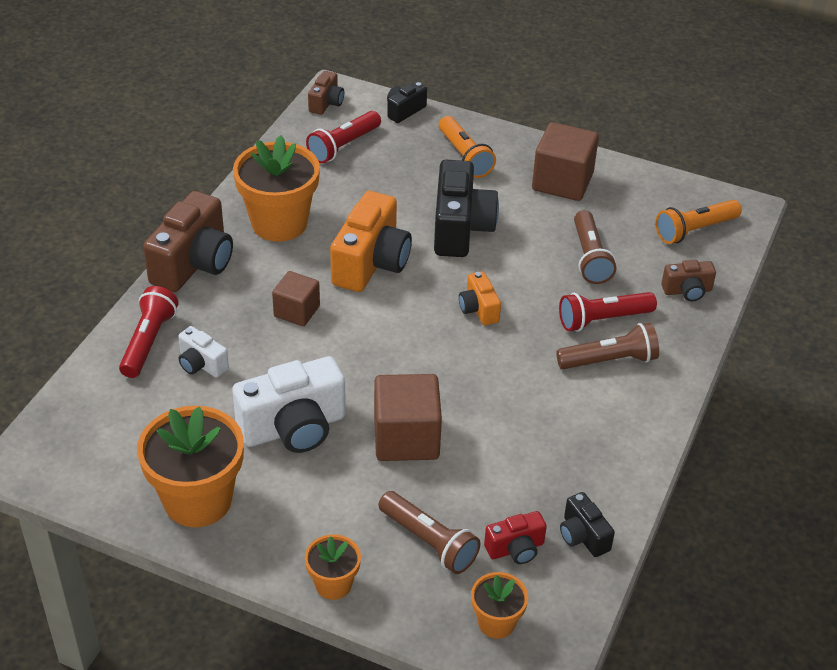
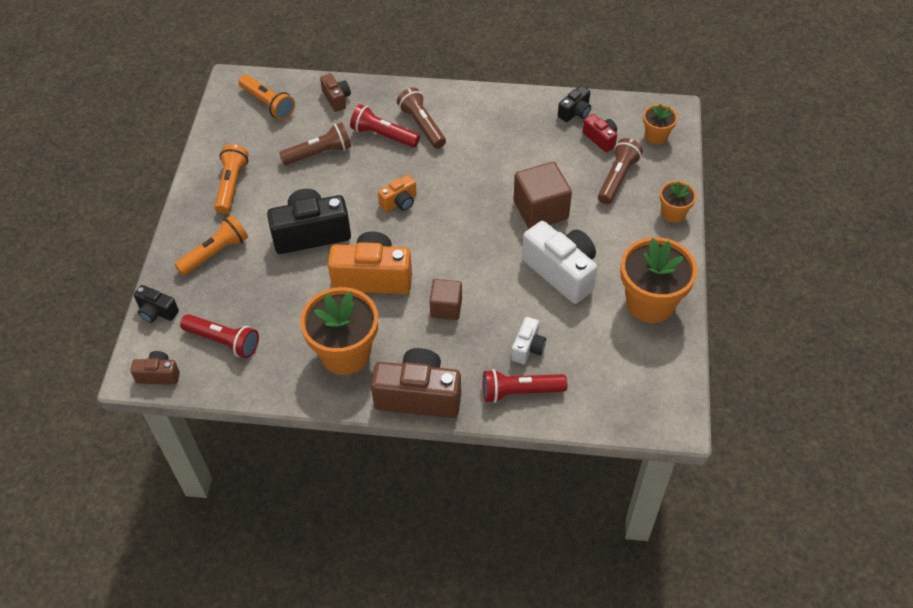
camera: 105 degrees left, 10 degrees up
(562, 182) = (231, 185): brown cube -> orange flashlight
(602, 320) = (383, 135): red flashlight -> red flashlight turned 150 degrees clockwise

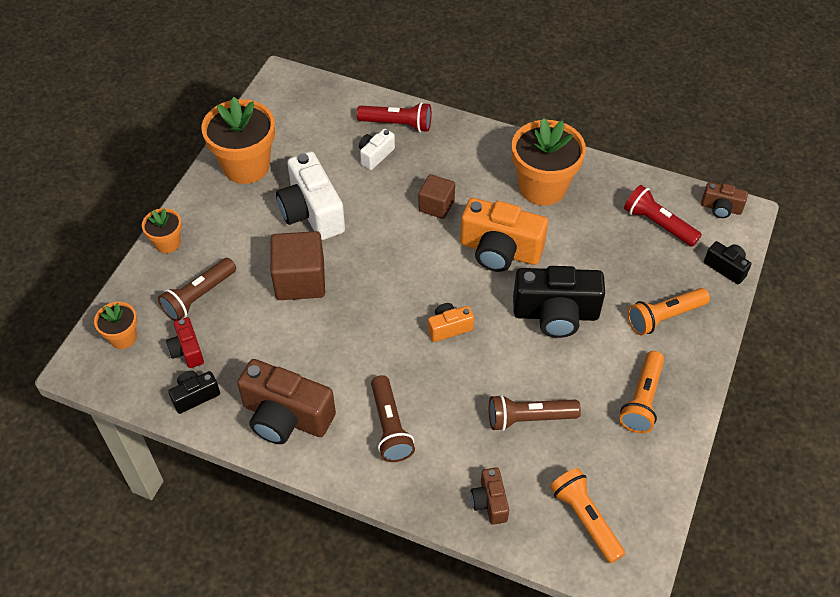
camera: 165 degrees left, 0 degrees up
(383, 135) = (442, 424): red flashlight -> none
(418, 396) = (485, 140): brown camera -> brown camera (286, 417)

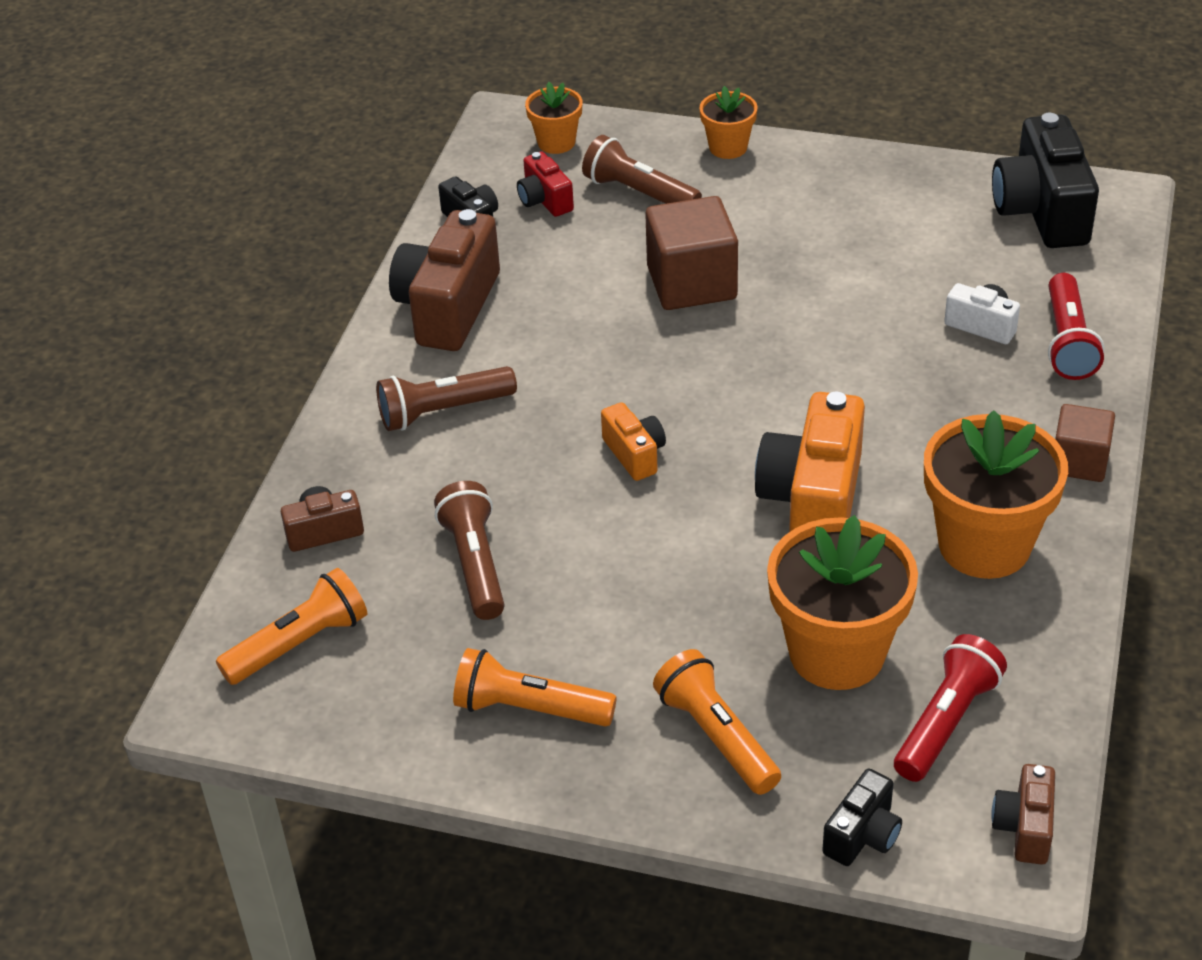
camera: 85 degrees right, 10 degrees down
(187, 350) = (544, 200): red camera -> red camera turned 90 degrees counterclockwise
(246, 166) = (904, 192): orange flower pot -> orange flower pot (837, 653)
(311, 212) = (830, 274): white camera -> none
(436, 206) = (891, 411): brown cube -> brown cube (1079, 461)
(555, 314) = (690, 583): black camera -> black camera (1041, 211)

